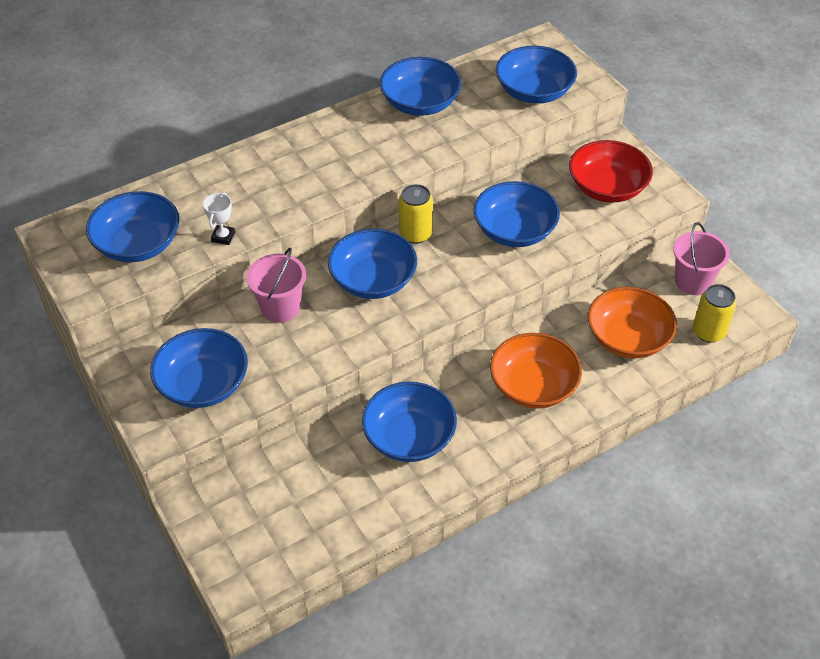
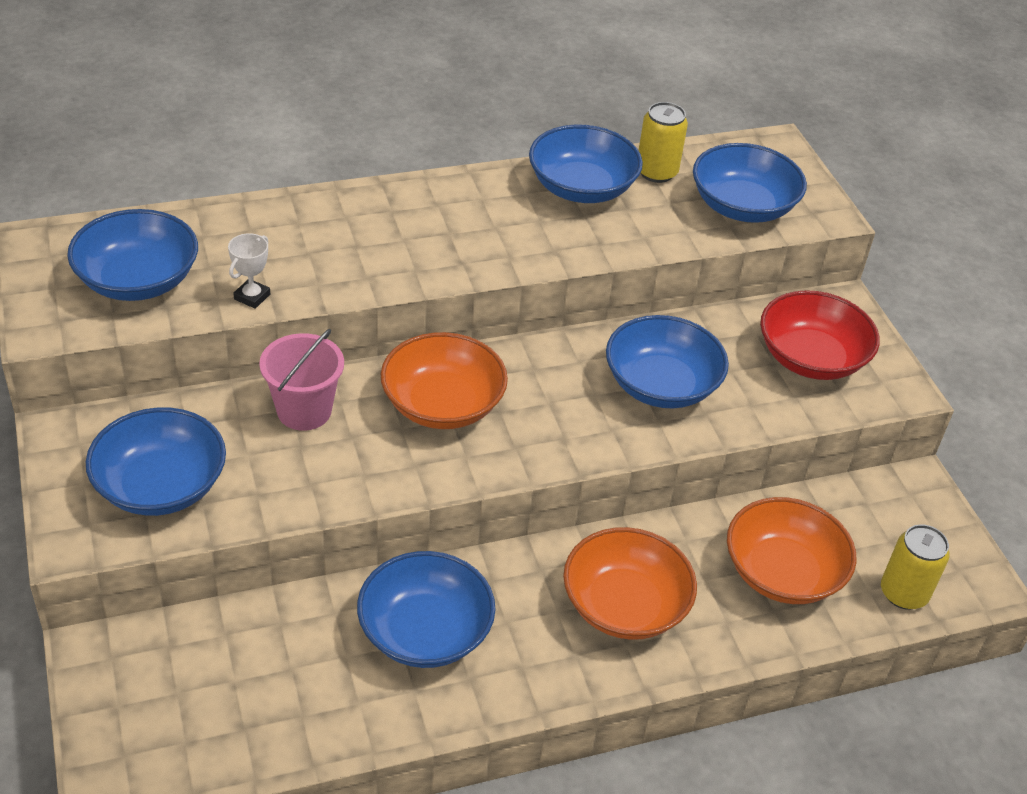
camera: 10 degrees right, 5 degrees down
(373, 280) = (442, 404): blue bowl -> orange bowl
(415, 234) = (523, 358): yellow can -> yellow can (656, 172)
(692, 282) = (902, 517): pink bucket -> none

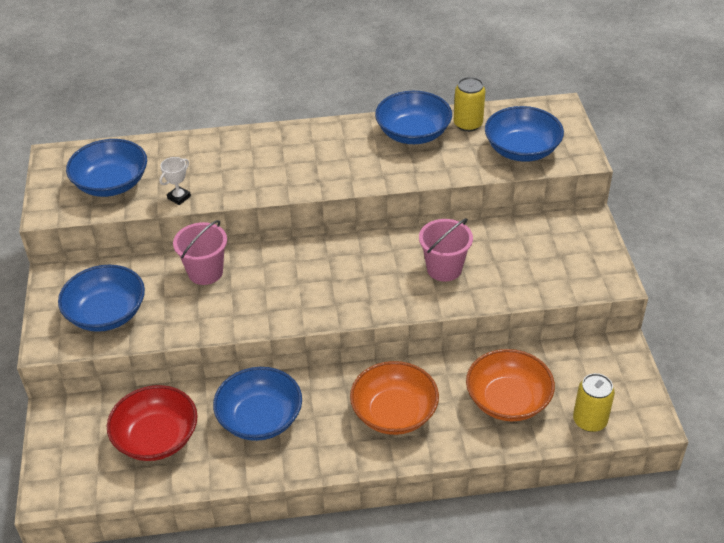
camera: 15 degrees right, 0 degrees up
(442, 404) = (295, 273): orange bowl -> none
(661, 385) = (444, 269): blue bowl -> pink bucket
(811, 358) = (554, 256): red bowl -> red bowl (156, 438)

